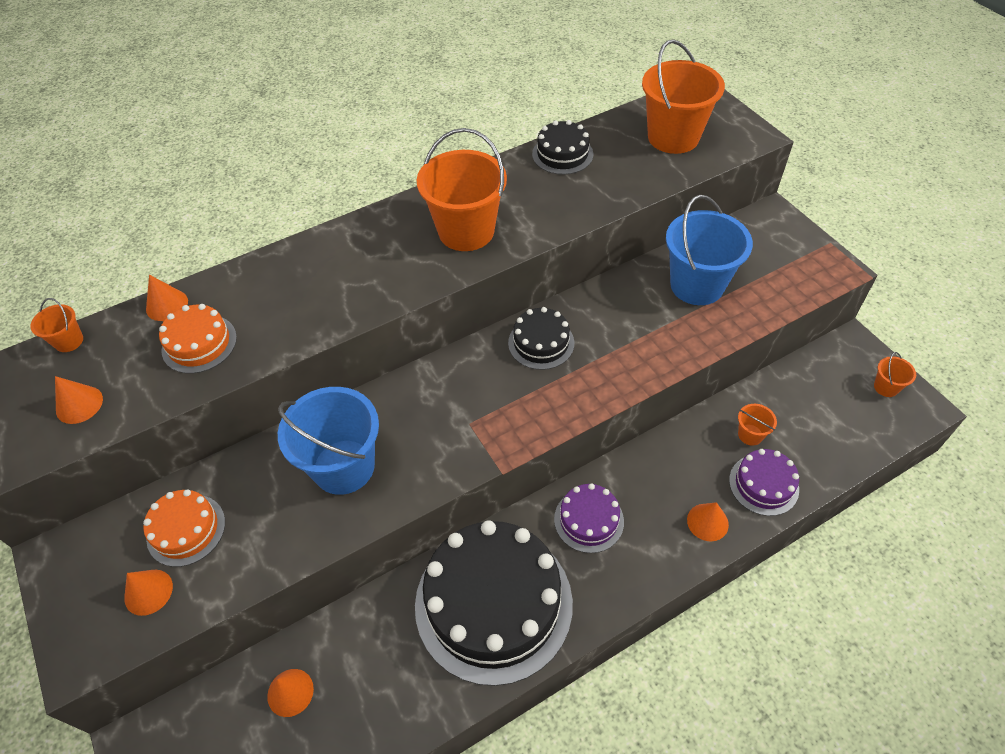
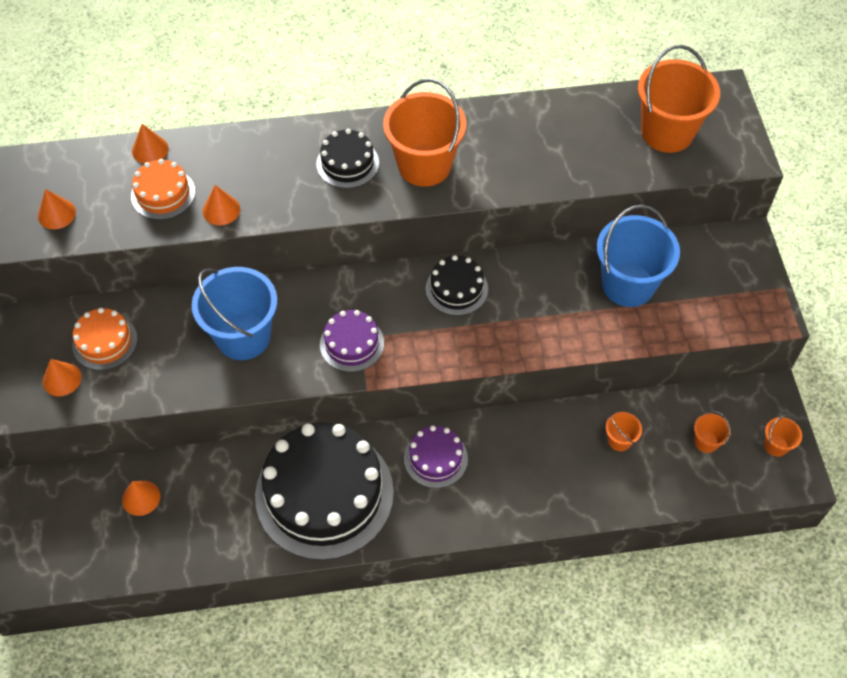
camera: 20 degrees right, 5 degrees up
(69, 341) = (65, 156): orange bucket -> orange bucket (706, 442)
(562, 154) = (551, 116): black cake -> black cake (347, 163)
(707, 522) = (536, 499): orange cone -> orange cone (221, 210)
(763, 484) = (605, 487): purple cake -> purple cake (352, 344)

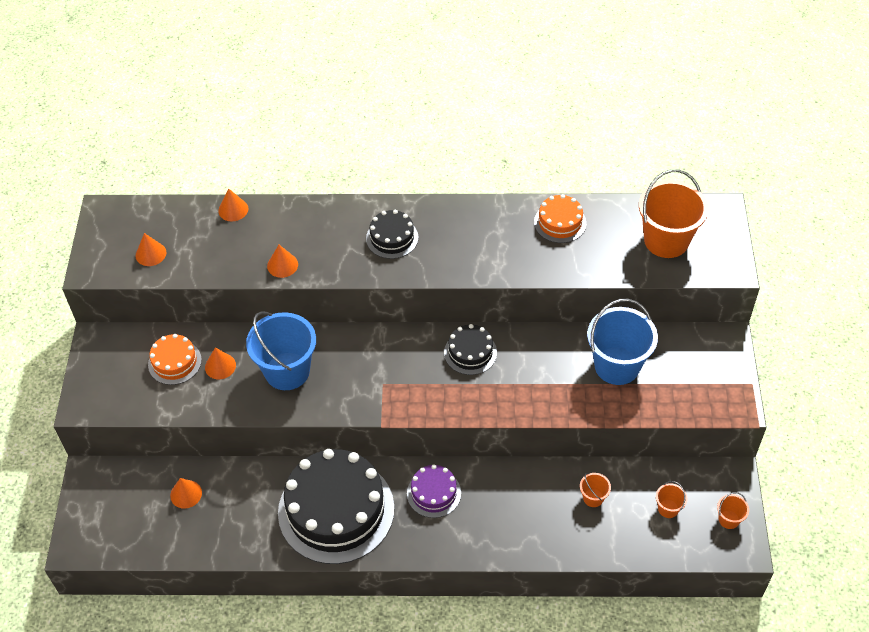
camera: 10 degrees right, 5 degrees down
(62, 379) = (136, 388): orange cone -> orange cone (220, 366)
(163, 194) = (238, 247): orange cake -> orange cake (560, 222)
(352, 344) = (375, 387): purple cake -> none
(424, 165) = (455, 246): orange bucket -> none

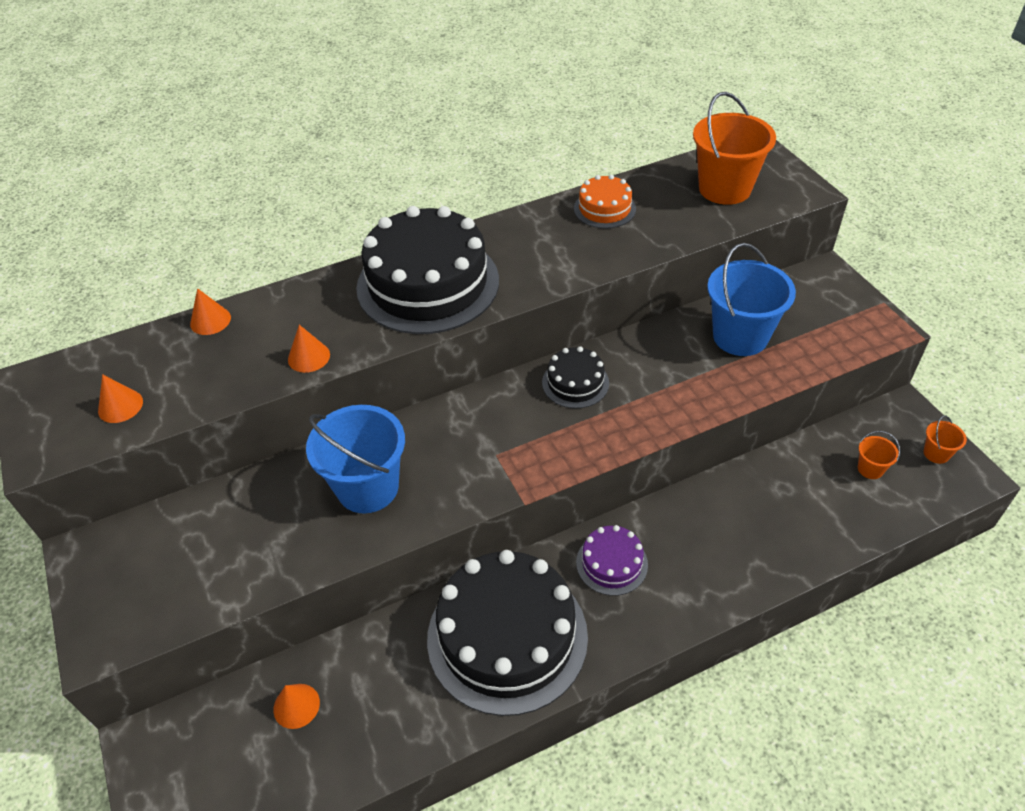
camera: 25 degrees left, 5 degrees down
(174, 362) = (209, 536): orange cake -> none
(220, 366) = (275, 516): orange cone -> none
(392, 238) = (428, 284): black cake -> black cake, size x2.12
(593, 498) = (787, 491): orange bucket -> none

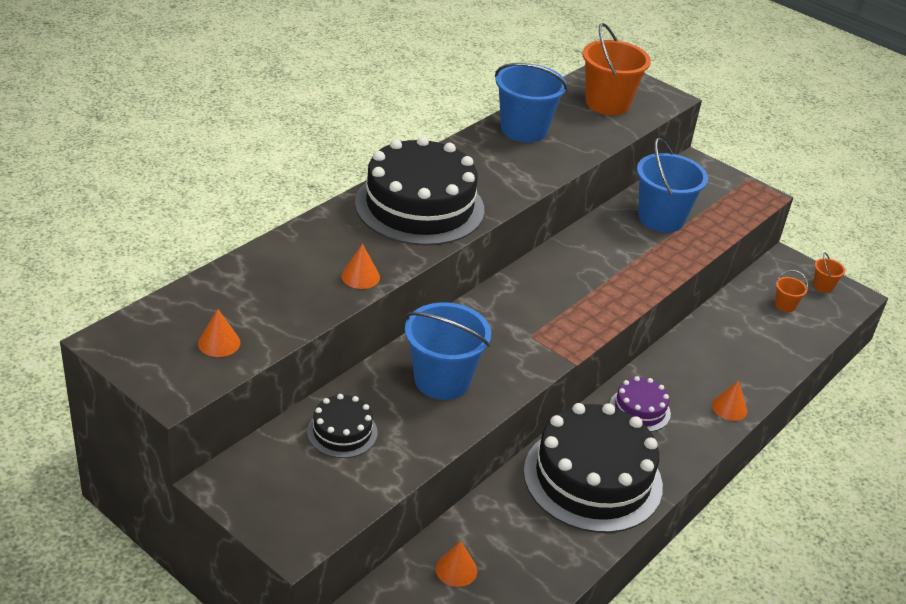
camera: 30 degrees left, 10 degrees down
(210, 320) = (245, 264): orange cone -> orange cone (729, 408)
(575, 383) = (557, 273): black cake -> black cake (342, 432)
(604, 209) = (524, 130): orange cake -> blue bucket

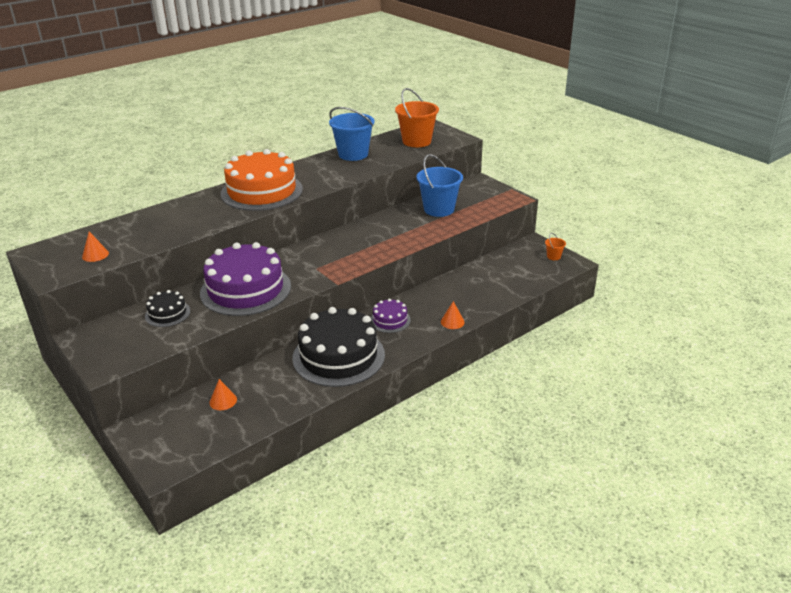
camera: 15 degrees right, 5 degrees down
(360, 276) = (202, 225): orange cone -> none
(419, 206) = (262, 191): black cake -> orange cake
(442, 380) = (245, 289): blue bucket -> purple cake
(785, 305) = (521, 266): orange bucket -> none

